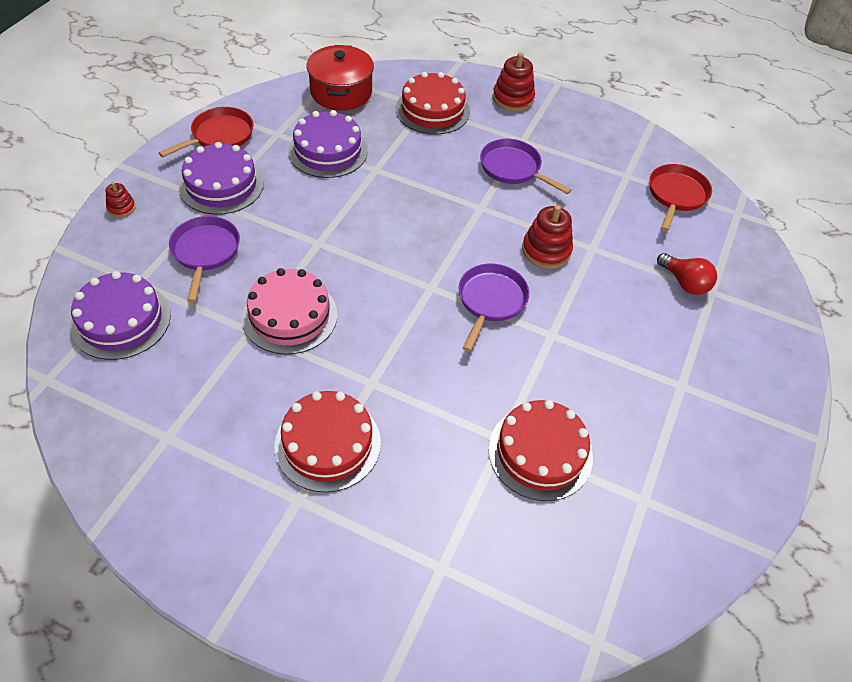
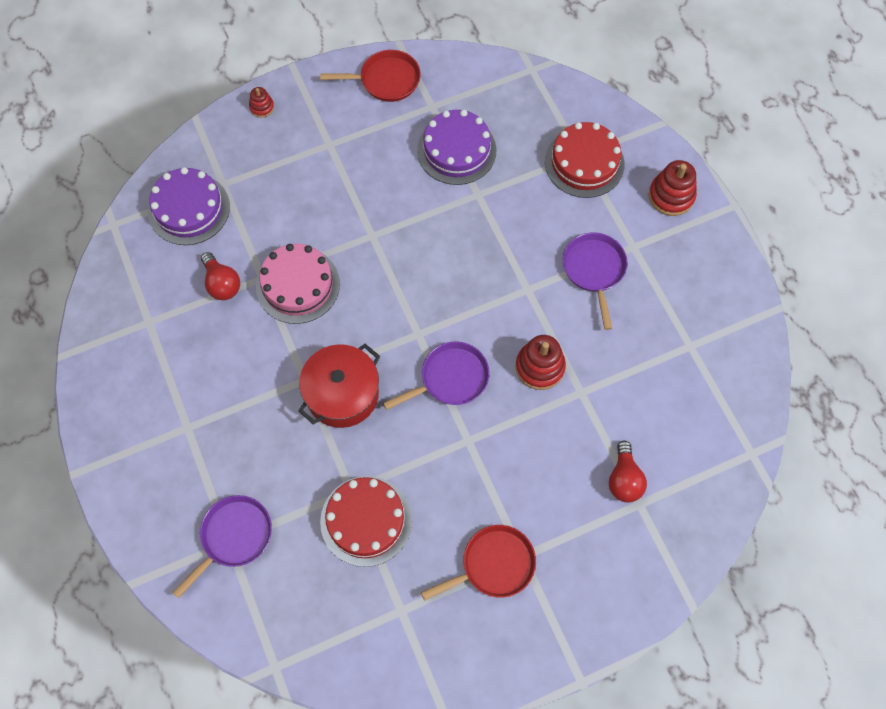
camera: 45 degrees right, 15 degrees up
(205, 252) = (286, 188): purple pan -> purple pan (233, 537)
(214, 358) = (222, 284): none -> red light bulb
(221, 185) = (347, 132): purple cake -> none
(328, 443) = (237, 403): red cake -> none
(341, 92) = (523, 93): red pot -> red pot (342, 394)
(676, 195) = (713, 396): red pan -> red pan (493, 565)

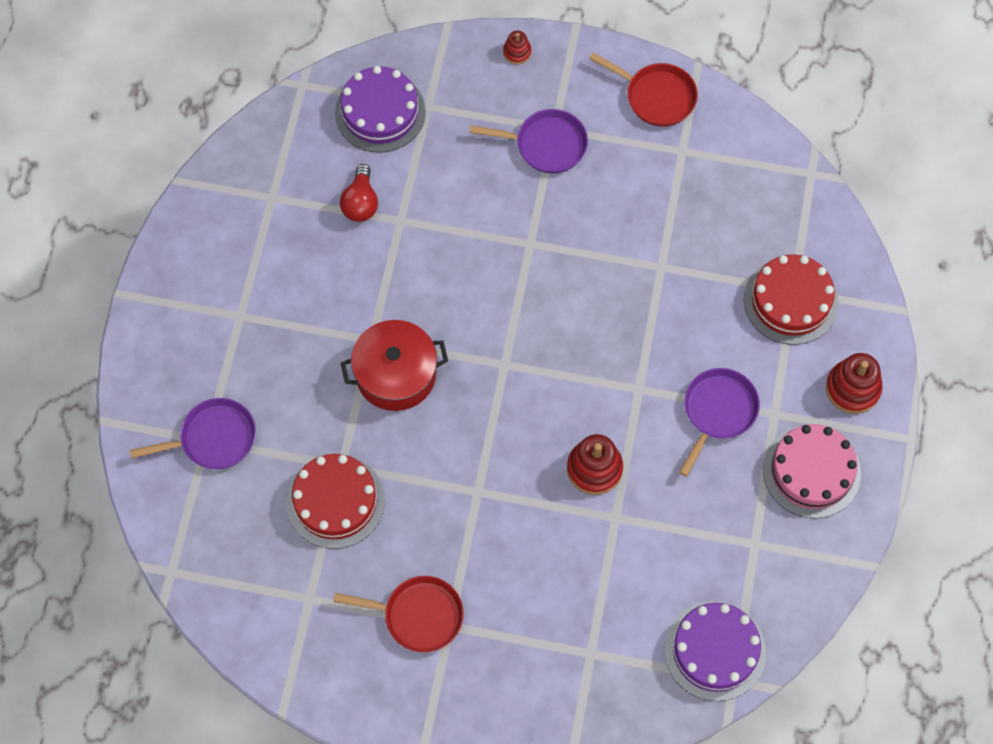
camera: 35 degrees right, 0 degrees up
(298, 285) = (428, 247): pink cake -> pink cake (811, 471)
(450, 379) = (503, 425): purple pan -> purple pan (546, 145)
(456, 150) = (673, 210): purple cake -> purple cake (715, 650)
(624, 479) = (594, 622): red light bulb -> none

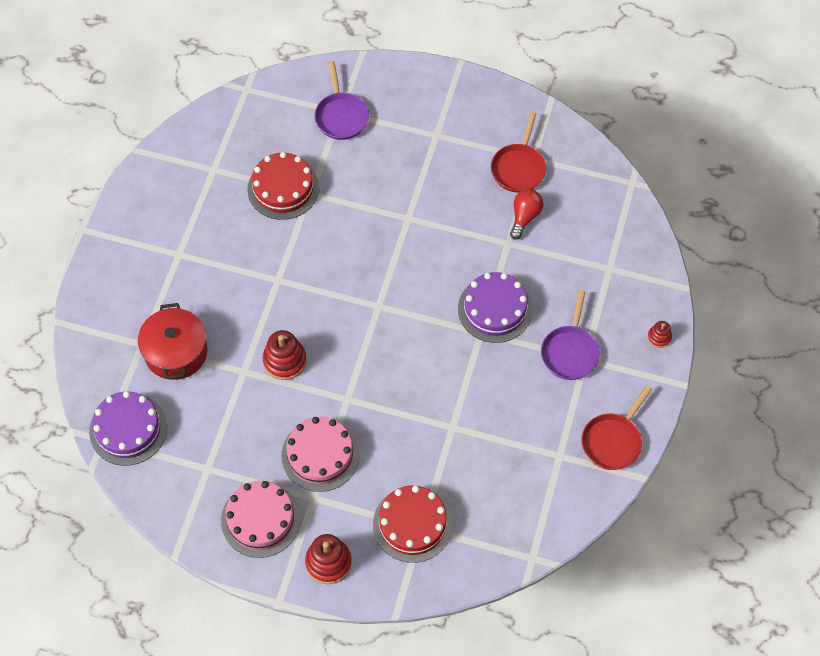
camera: 95 degrees right, 5 degrees down
(360, 203) = (524, 217): red light bulb -> red light bulb turned 105 degrees clockwise
(380, 112) = (605, 234): purple cake -> purple cake (495, 309)
(396, 374) = (378, 232): red pot -> red pot (176, 352)
(418, 615) = (189, 235): red pan -> red pan (519, 168)
(717, 412) = (320, 455): purple pan -> pink cake

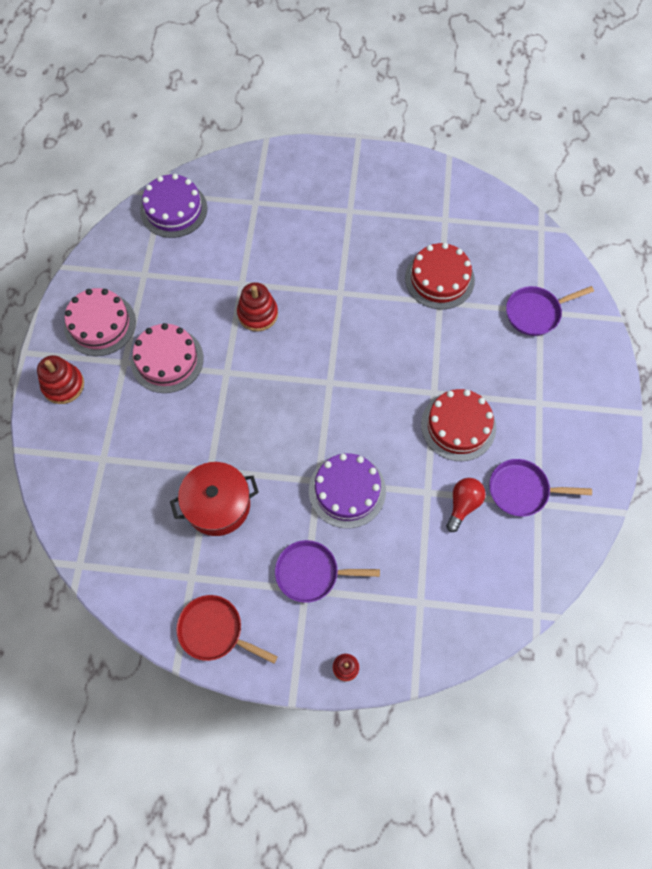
camera: 80 degrees right, 5 degrees up
(176, 352) = (252, 228): red pot -> red pot (218, 505)
(412, 524) = (105, 450): red cake -> red cake (458, 426)
(519, 168) = (522, 490): red pan -> purple pan
(524, 217) = (463, 505): red light bulb -> red light bulb turned 75 degrees counterclockwise

